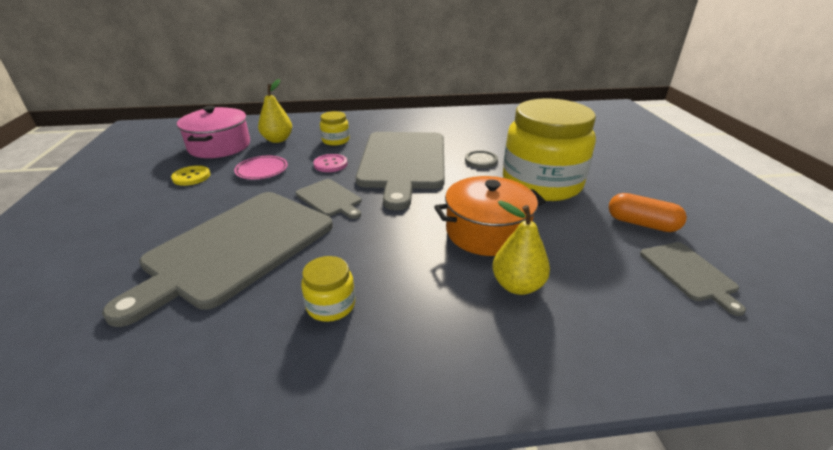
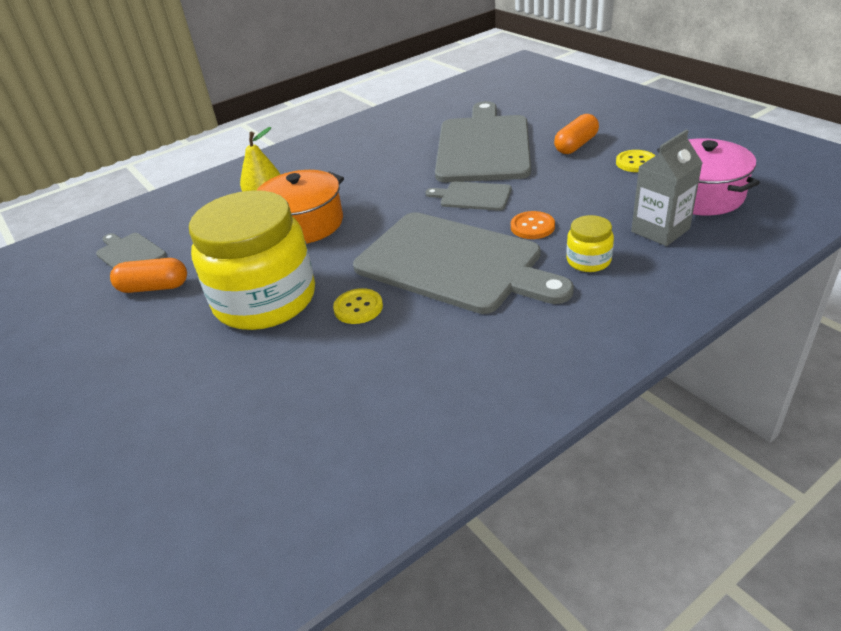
camera: 155 degrees right, 5 degrees up
(182, 209) = (576, 145): none -> orange capsule
(262, 170) = (588, 193): pink plate -> none
(278, 140) = (660, 230): yellow pear -> grey carton
(330, 164) = (532, 227): pink button -> orange button
(331, 305) = (379, 150): yellow jar -> none
(403, 162) = (454, 263): grey cutting board -> grey cutting board turned 150 degrees clockwise
(481, 160) = (358, 308): grey button -> yellow button

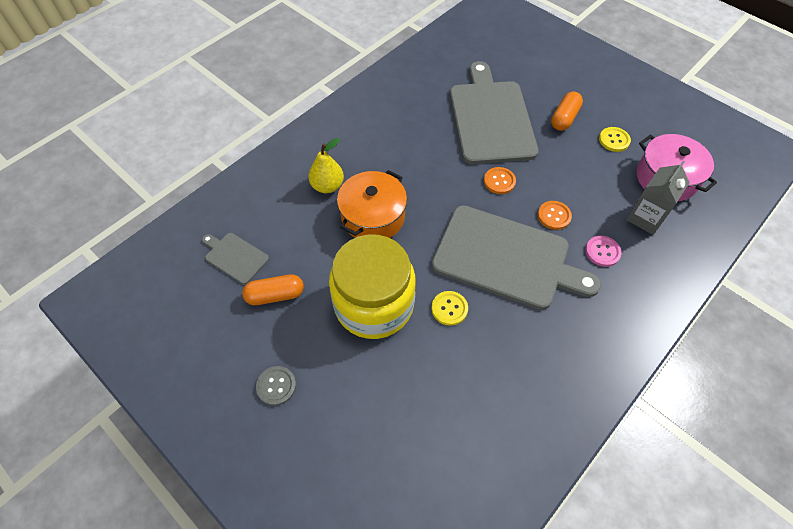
camera: 15 degrees left, 20 degrees up
(104, 370) = (276, 386): none -> grey button
(472, 196) = (499, 181): grey cutting board -> orange button
(588, 261) = (602, 252): yellow jar -> pink button

